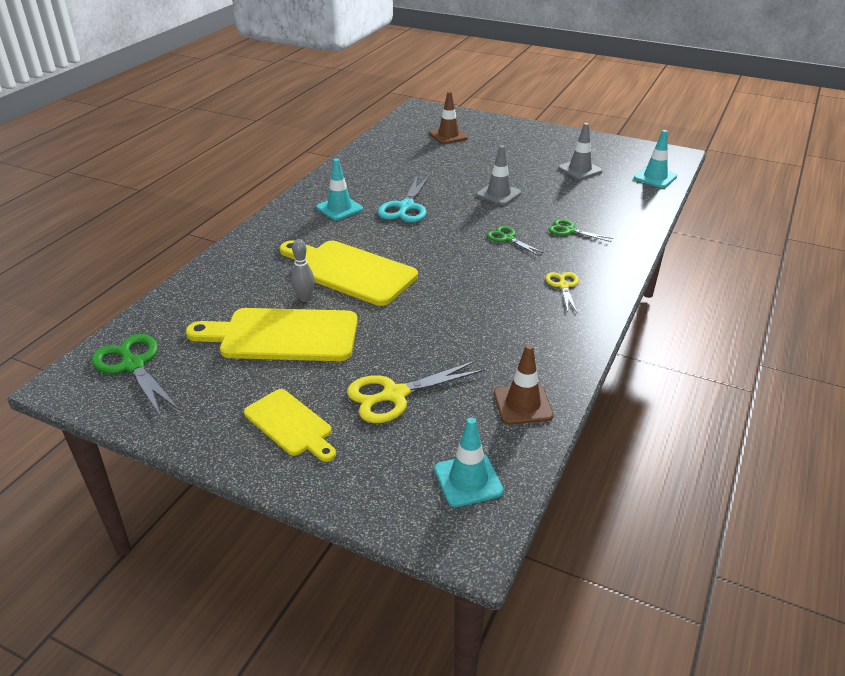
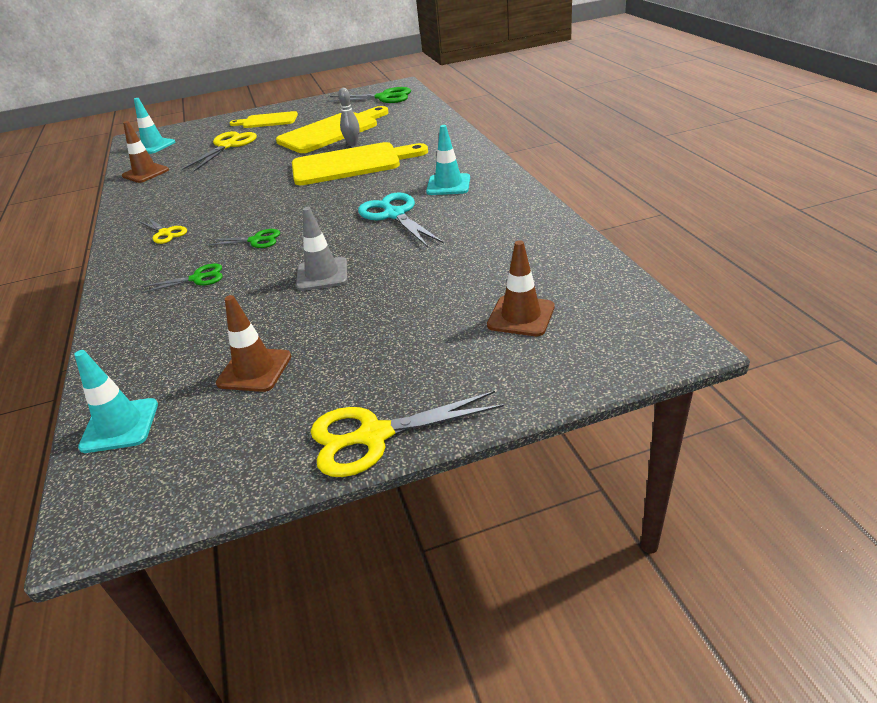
camera: 140 degrees right, 0 degrees up
(556, 133) = (373, 436): none -> yellow scissors
(580, 170) = (254, 370): grey traffic cone -> brown traffic cone

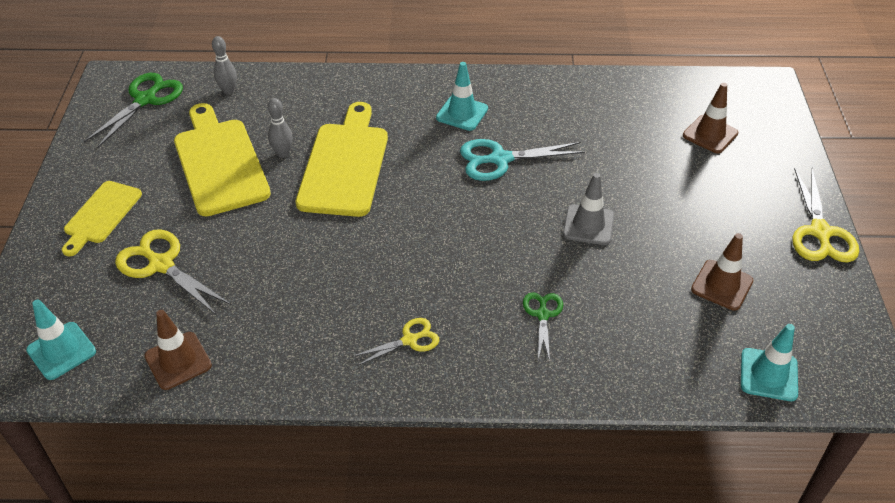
camera: 75 degrees left, 10 degrees up
(256, 240) = (486, 263): green scissors -> none
(411, 112) = (228, 91): none -> grey bowling pin

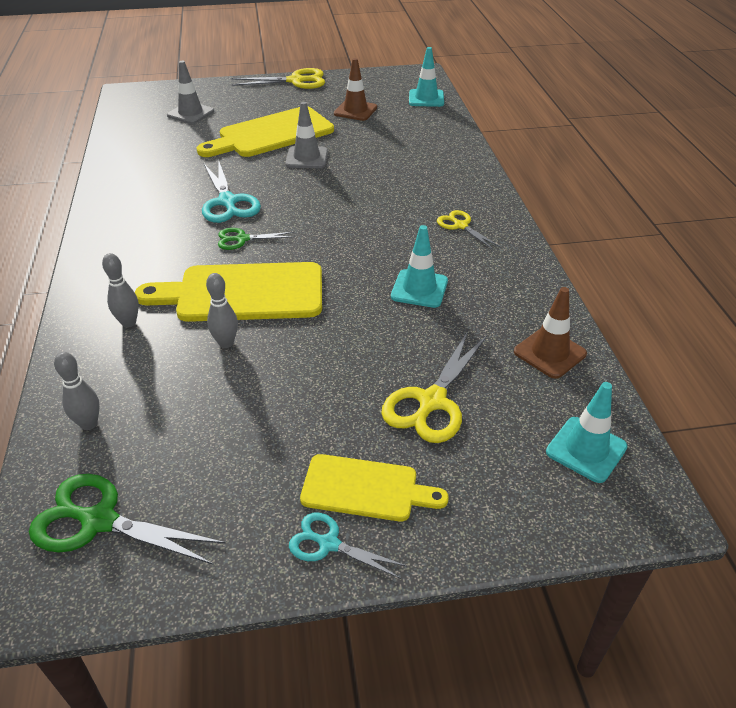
camera: 100 degrees left, 5 degrees down
(70, 193) = (328, 544): none -> turquoise scissors
(219, 163) = (247, 395): yellow cutting board -> yellow cutting board (271, 134)
(329, 103) = (129, 323): none -> grey bowling pin
(462, 113) = (155, 228): turquoise traffic cone -> turquoise traffic cone (419, 289)
(543, 315) = (409, 171): green scissors -> green scissors (242, 239)
(710, 134) = (190, 113): brown traffic cone -> grey traffic cone

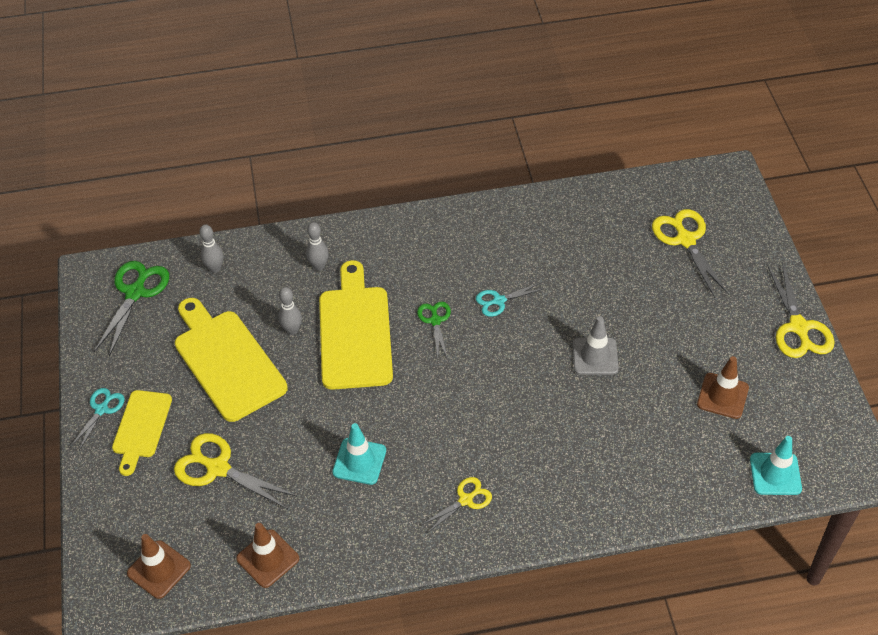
camera: 90 degrees right, 10 degrees up
(190, 113) = (685, 240): grey traffic cone -> yellow scissors
(227, 202) = (499, 301): turquoise scissors -> turquoise scissors, size x0.59
(271, 134) = (646, 319): yellow cutting board -> yellow cutting board (227, 361)
(586, 449) = (159, 569): turquoise traffic cone -> brown traffic cone

